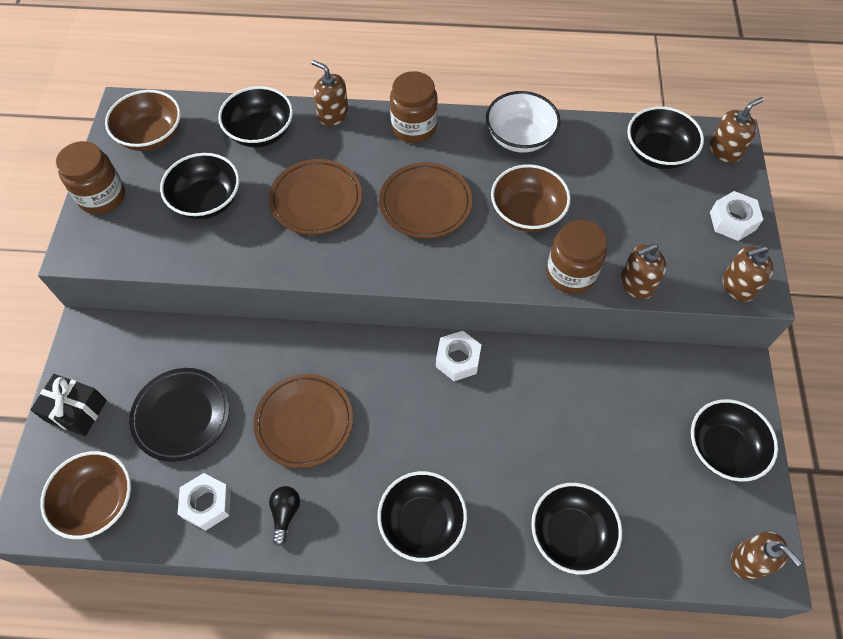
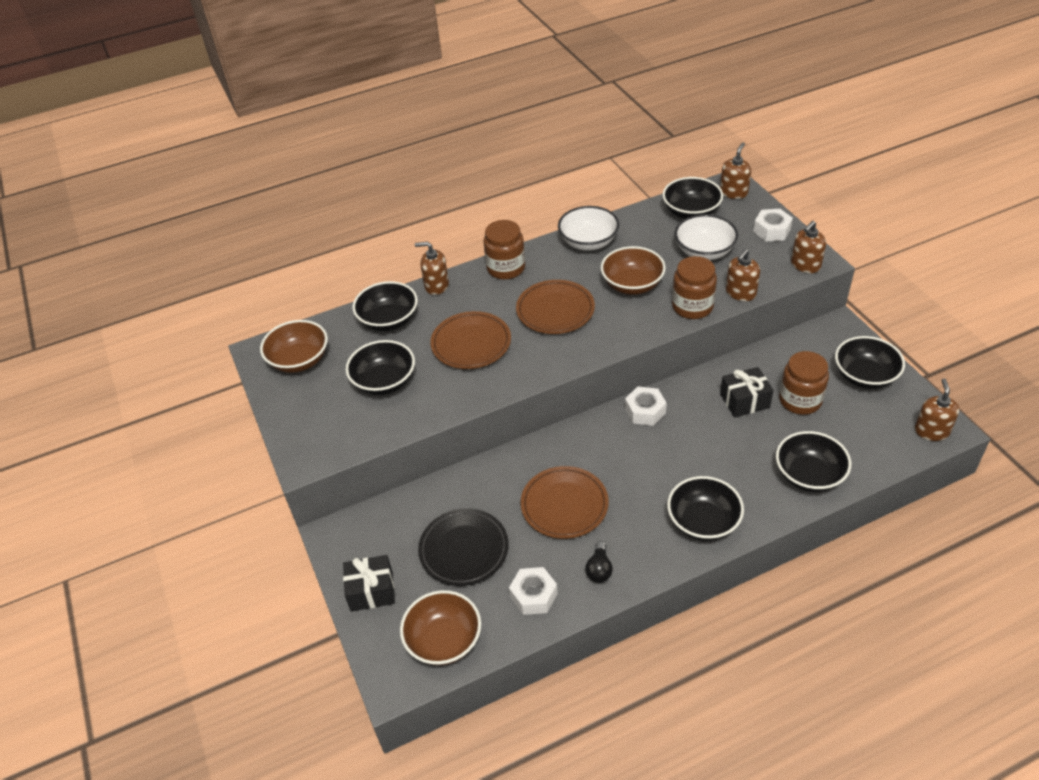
camera: 25 degrees left, 15 degrees down
(102, 196) = (293, 417): brown jar -> brown jar (800, 400)
(285, 513) = (599, 569): black light bulb -> black light bulb turned 150 degrees counterclockwise
(568, 405) = (744, 401): none -> black gift
(635, 210) = (704, 251): none -> white bowl
(749, 560) = (931, 431): brown soap dispenser -> brown soap dispenser turned 105 degrees counterclockwise

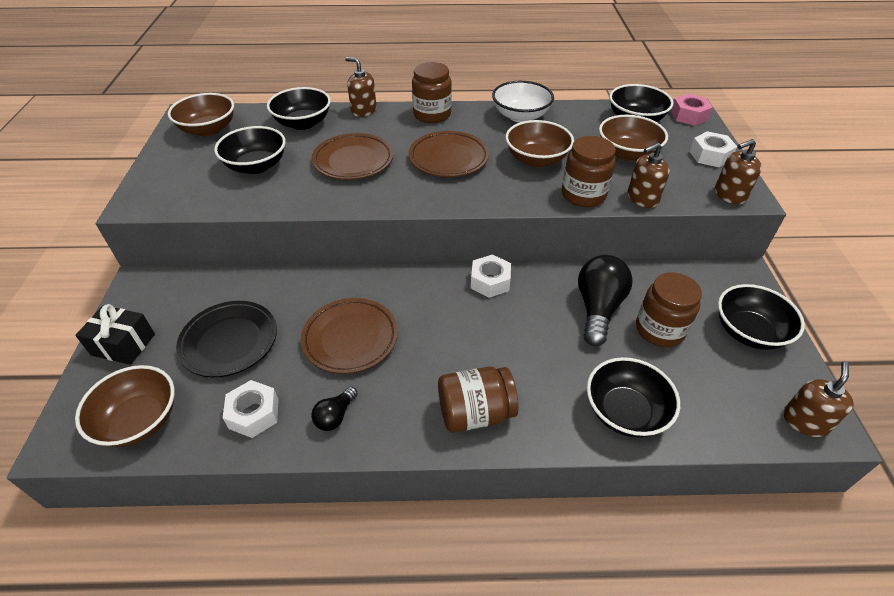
camera: 20 degrees right, 0 degrees up
(703, 522) = (475, 413): black bowl -> brown jar
(704, 251) = (627, 153): white bowl -> brown bowl
(733, 192) = (689, 116): brown soap dispenser -> pink nut
(744, 401) = (598, 308): black gift -> black light bulb

